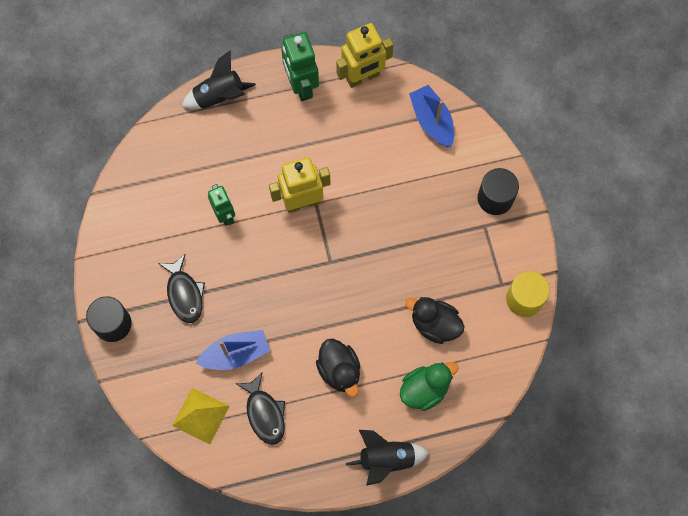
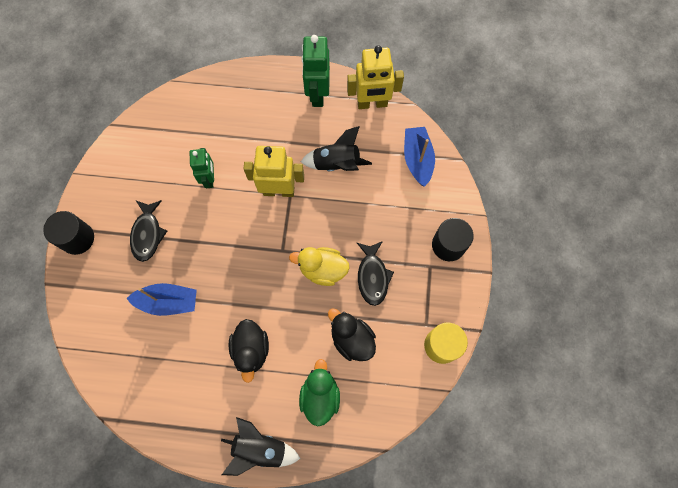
camera: 20 degrees right, 0 degrees up
(200, 415) = (115, 346): yellow pyramid -> none
(219, 96) = (246, 80): black rocket -> black rocket (336, 164)
(264, 413) = (170, 364): black fish -> black fish (373, 276)
(379, 266) = (322, 269): none -> yellow duck
(424, 389) = (320, 396): green duck -> green duck turned 75 degrees counterclockwise

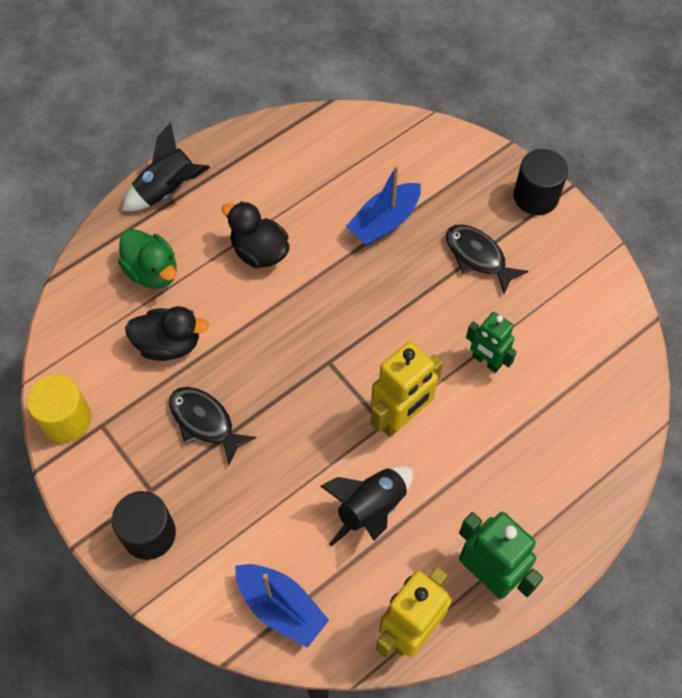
camera: 135 degrees right, 10 degrees down
(322, 269) = (266, 381): yellow duck -> none

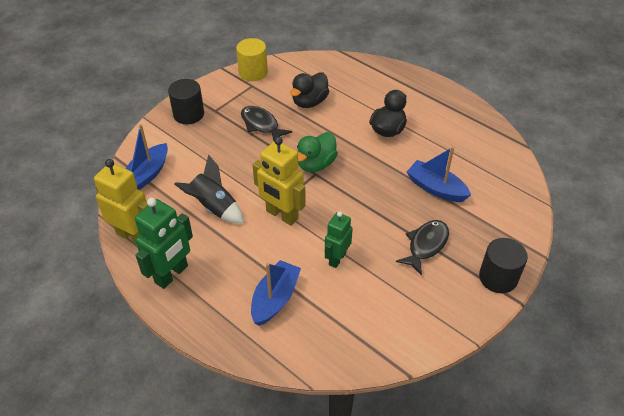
camera: 80 degrees right, 15 degrees down
(152, 272) = (357, 87): green duck -> green duck (316, 164)
(167, 190) = (418, 84): black rocket -> none
(169, 344) = (309, 102): black duck -> black duck turned 45 degrees clockwise
(205, 422) = (261, 125): black fish -> black fish turned 75 degrees counterclockwise
(542, 444) = (275, 299): none -> blue boat

